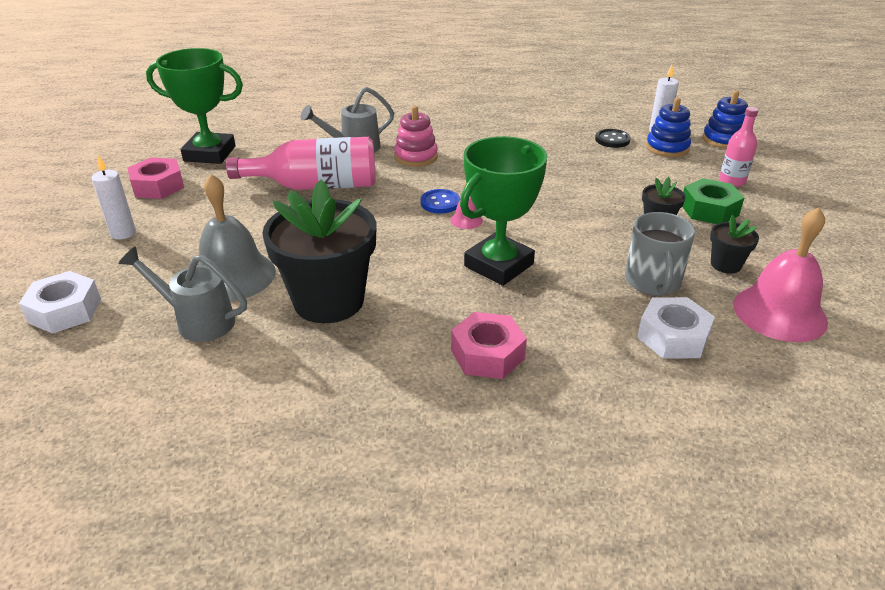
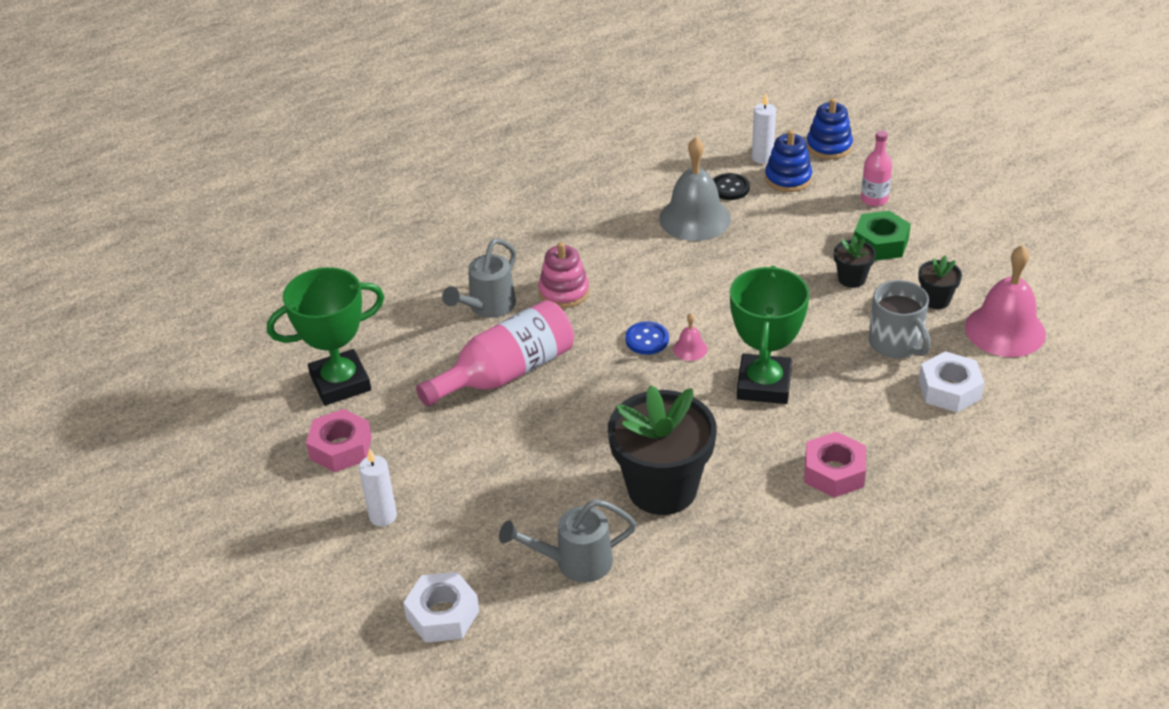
camera: 30 degrees left, 5 degrees up
(233, 275) = (549, 506): grey bell -> grey bell (695, 218)

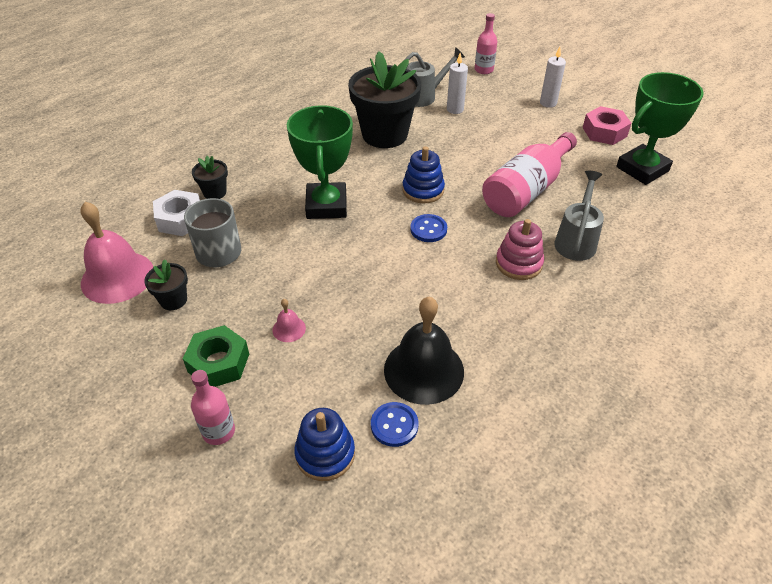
camera: 165 degrees right, 5 degrees up
(442, 615) = (484, 70): white nut -> pink bottle
(690, 349) = (391, 226): pink bell -> pink bell (289, 329)
(695, 218) = (424, 370): grey bell -> black bell
(730, 188) = (394, 425): black button -> blue button
(762, 158) = (362, 491): white candle -> white candle (455, 109)
(829, 146) = (272, 532): blue stacking toy -> blue stacking toy (423, 190)
(834, 472) = (273, 155): pink nut -> none
(851, 278) = (252, 313): black flower pot -> black flower pot (215, 192)

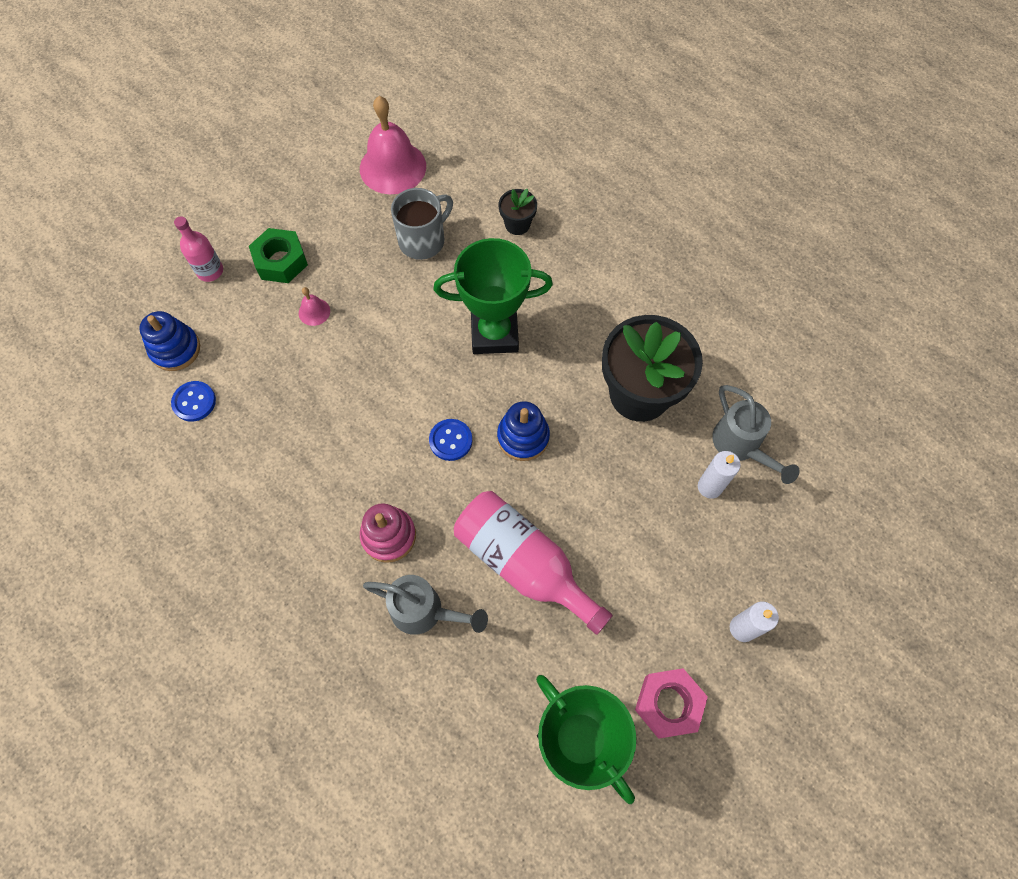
camera: 90 degrees right, 20 degrees up
(173, 300) = (359, 215): black flower pot -> none
(180, 219) = (473, 201): white nut -> none
(424, 370) = (250, 428): black bell -> none
(484, 70) = (831, 539): pink bottle -> none

